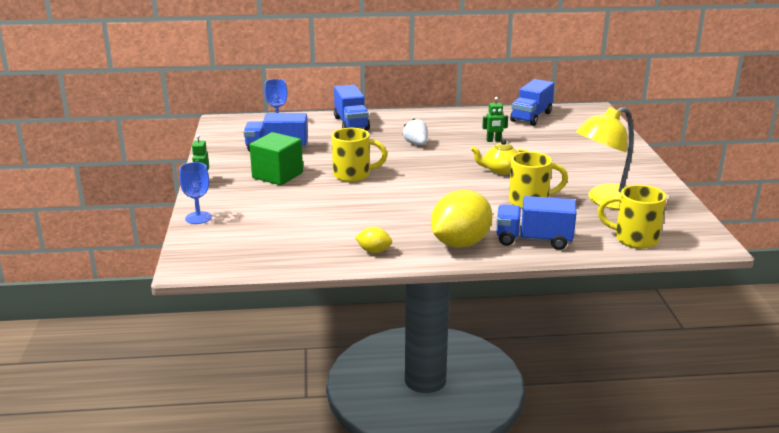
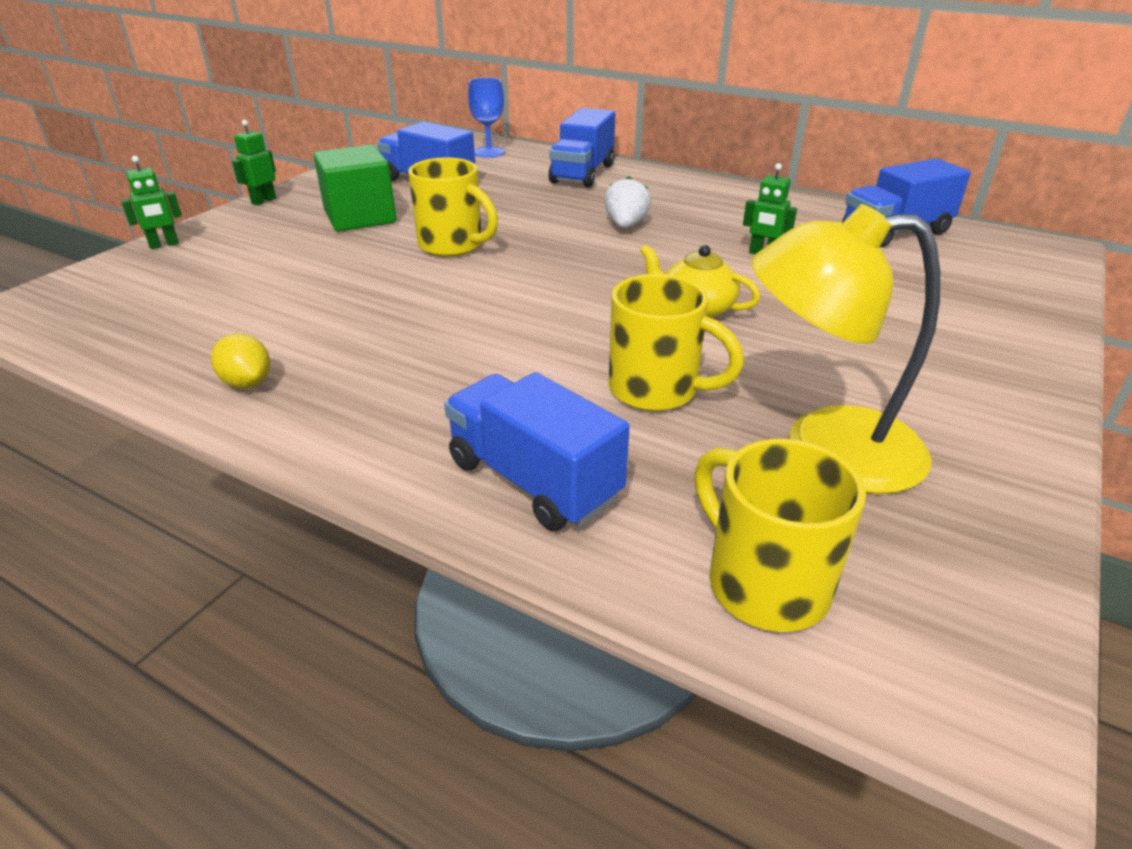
camera: 35 degrees right, 10 degrees up
(198, 218) = (164, 245): blue goblet -> green robot
(460, 243) = (394, 427): yellow lemon -> none

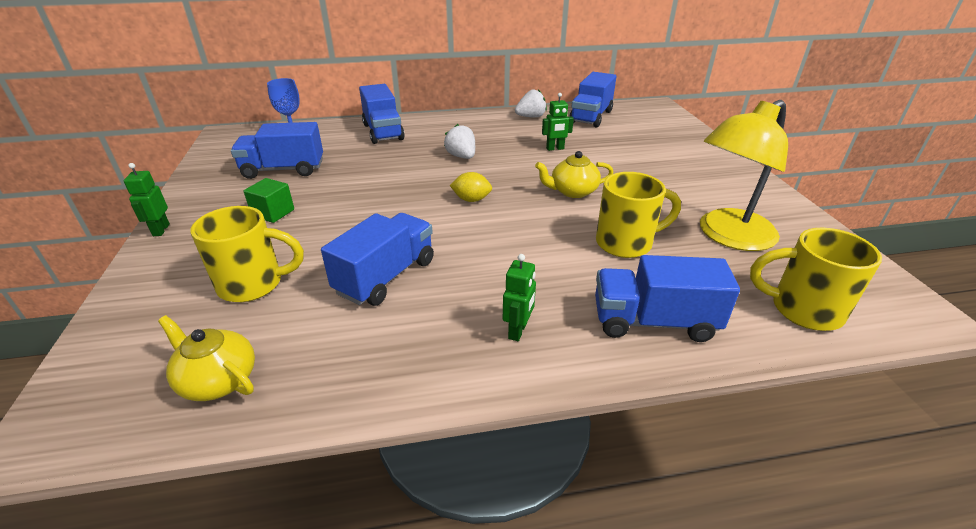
camera: 40 degrees left, 0 degrees up
(129, 326) = (218, 380): none -> yellow teapot
(164, 245) = (124, 302): green robot -> green robot (518, 331)
(247, 383) = (399, 365): yellow lemon -> yellow lemon (471, 200)
(357, 308) = (386, 277): none -> blue truck
(360, 217) = (273, 213): green cube -> green cube, size x0.58
(453, 246) = (379, 208): yellow mug -> yellow mug (254, 284)
(799, 207) = (531, 117): none -> white strawberry

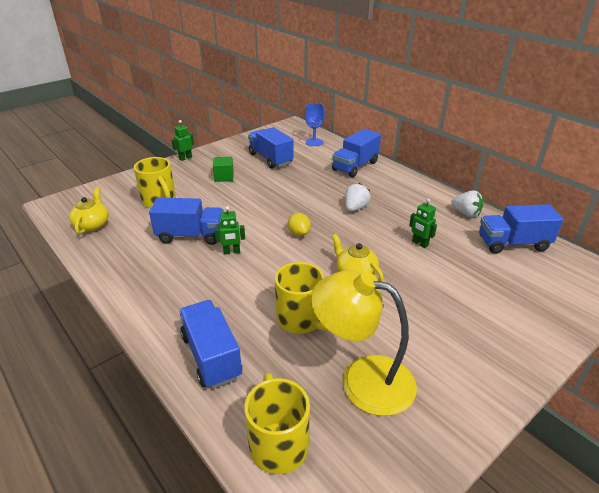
camera: 60 degrees right, 0 degrees up
(518, 331) = (170, 299): green robot -> green robot (231, 252)

